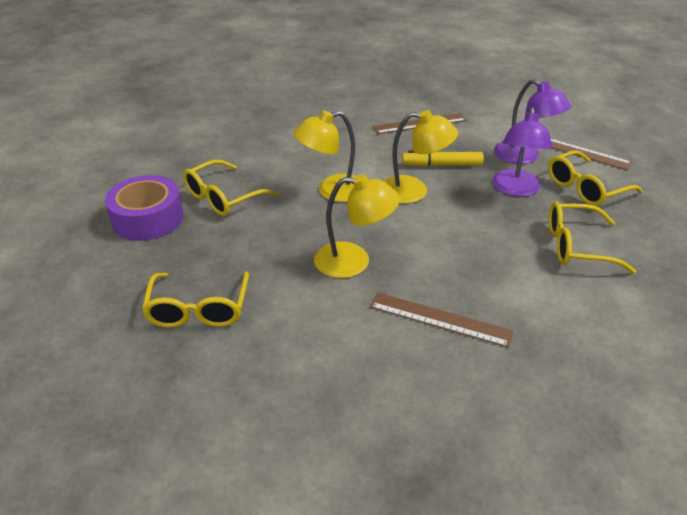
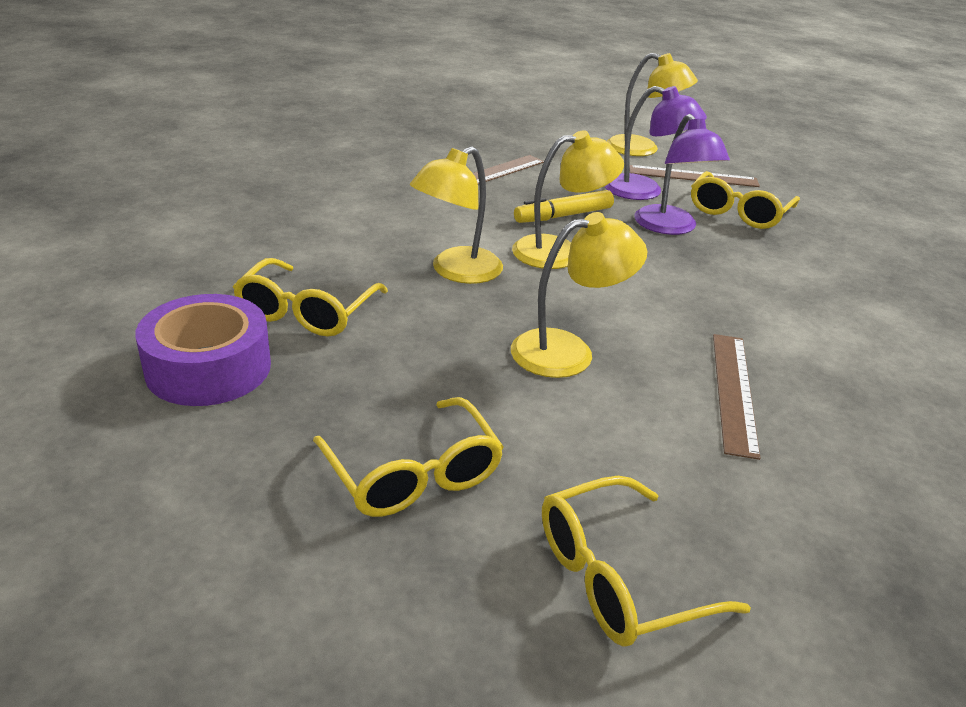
camera: 30 degrees left, 5 degrees down
(440, 319) = (733, 391): brown ruler -> brown ruler turned 75 degrees counterclockwise
(557, 122) = (643, 149): none -> yellow lamp
(576, 246) = (789, 274): yellow glasses -> yellow glasses (618, 578)

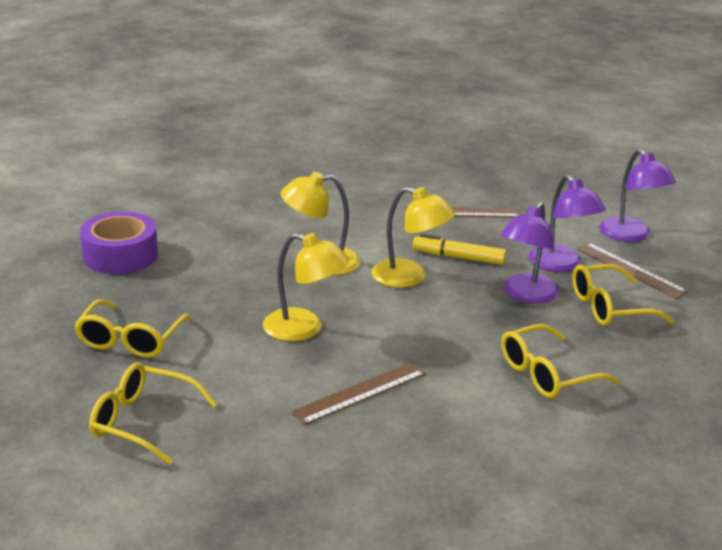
camera: 45 degrees right, 5 degrees down
(306, 312) = (204, 249): yellow glasses -> yellow glasses (547, 374)
(643, 149) = (630, 235): yellow lamp -> purple lamp

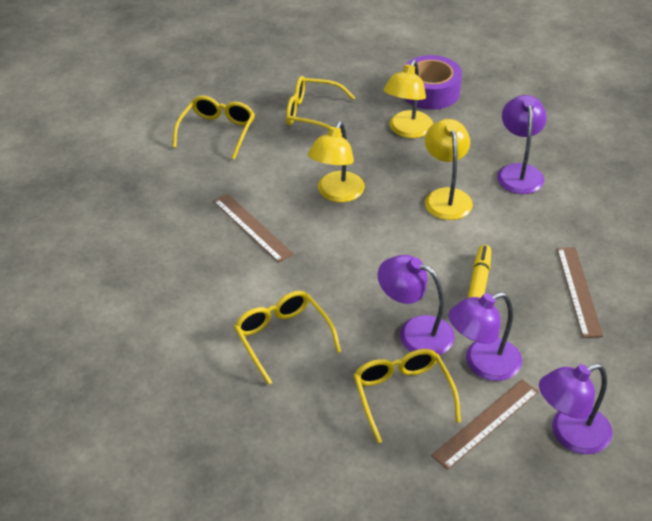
camera: 90 degrees right, 15 degrees up
(287, 220) = (519, 172): none -> purple lamp
(409, 277) = (431, 252): yellow lamp -> yellow lamp (407, 131)

